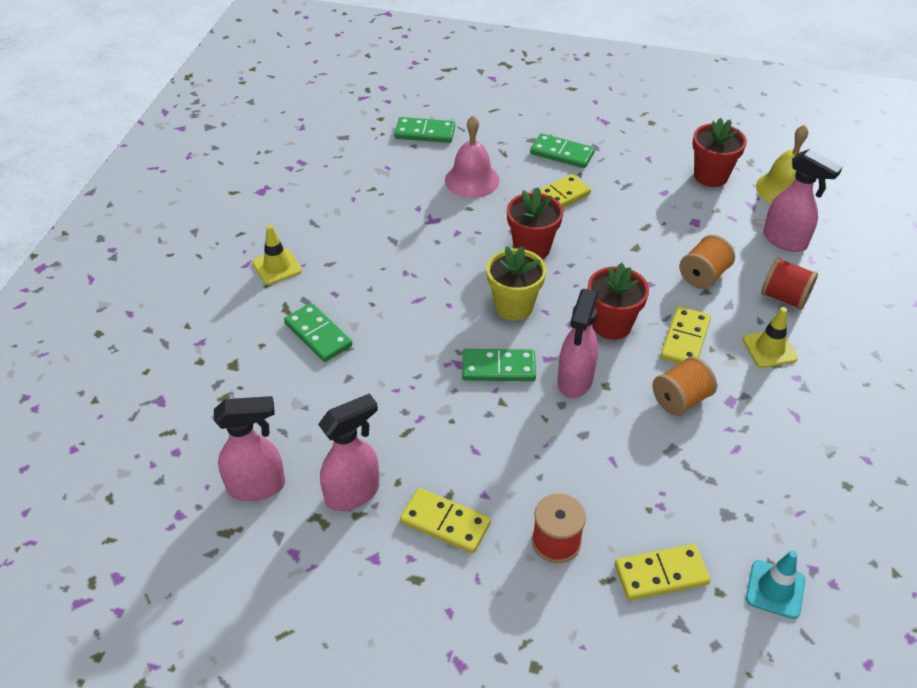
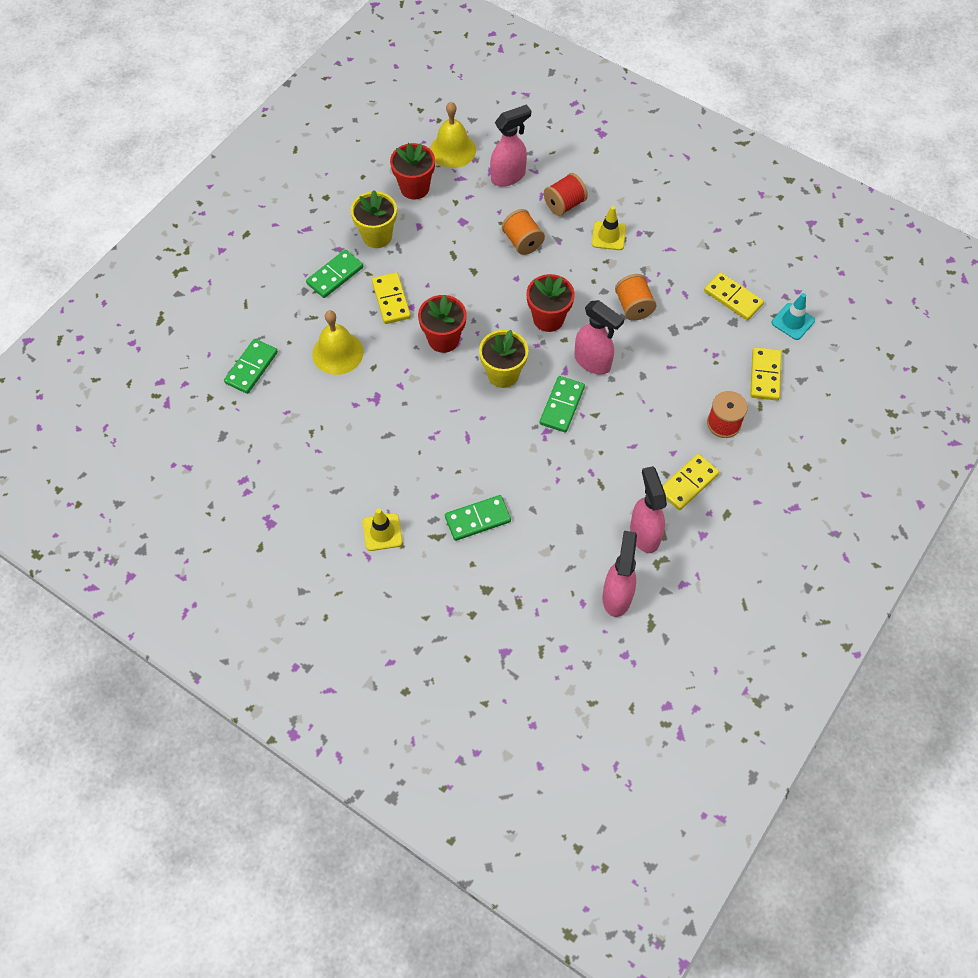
camera: 70 degrees left, 15 degrees up
(472, 180) = (337, 353): pink bell -> yellow bell
(629, 167) = (377, 236): none -> yellow flower pot
(685, 339) = (580, 280): yellow domino -> yellow domino (733, 298)

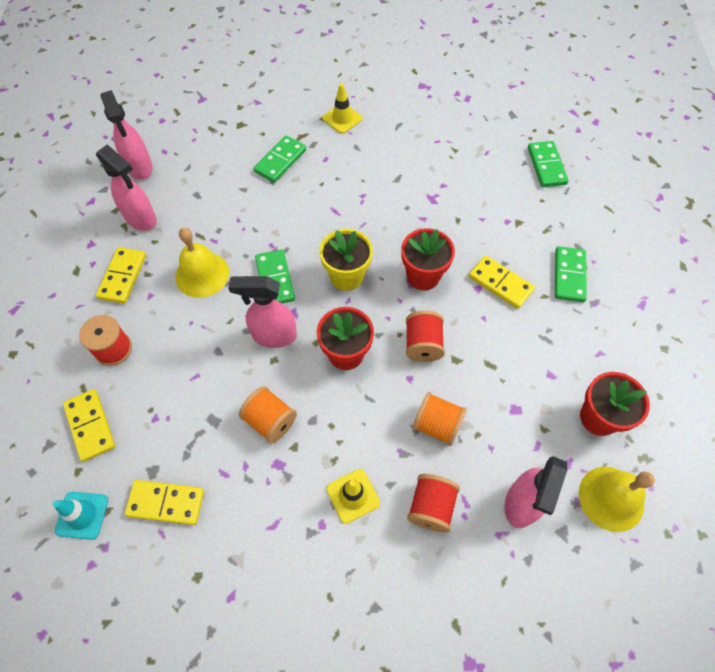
camera: 145 degrees right, 0 degrees up
(337, 353) = (496, 214): yellow bell -> yellow bell (202, 274)
(377, 236) = (576, 337): yellow flower pot -> none
(488, 293) = (422, 344): none -> red spool

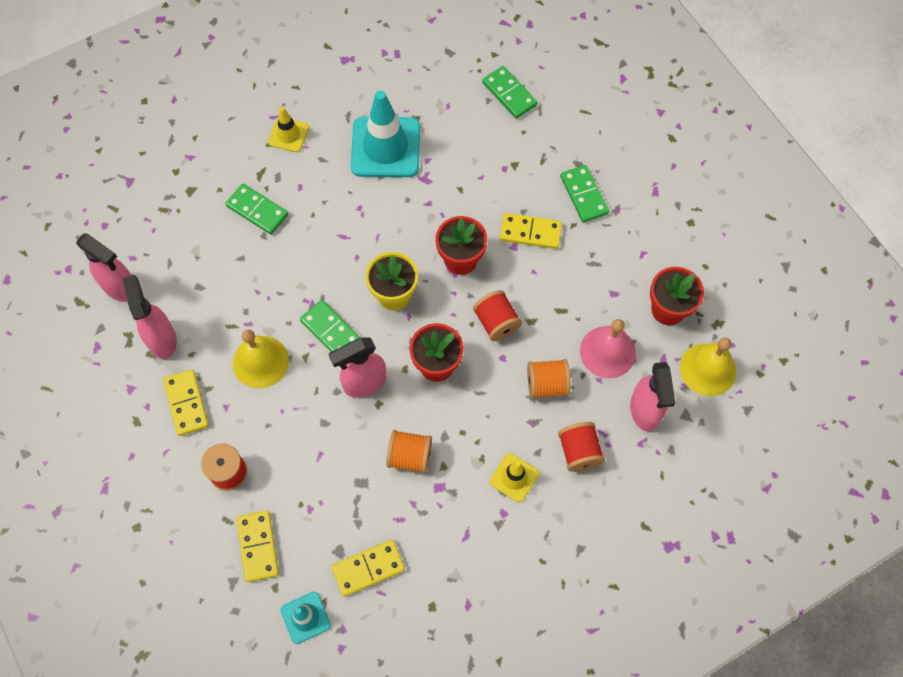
camera: 30 degrees left, 5 degrees up
(90, 426) = (258, 546): yellow domino -> yellow domino turned 45 degrees clockwise
(141, 219) = (162, 339): pink spray bottle -> pink spray bottle turned 120 degrees counterclockwise
(280, 161) = (257, 210): green domino -> green domino turned 60 degrees counterclockwise
(414, 160) = (385, 147): none -> turquoise traffic cone
(514, 426) = (607, 352): none -> pink bell

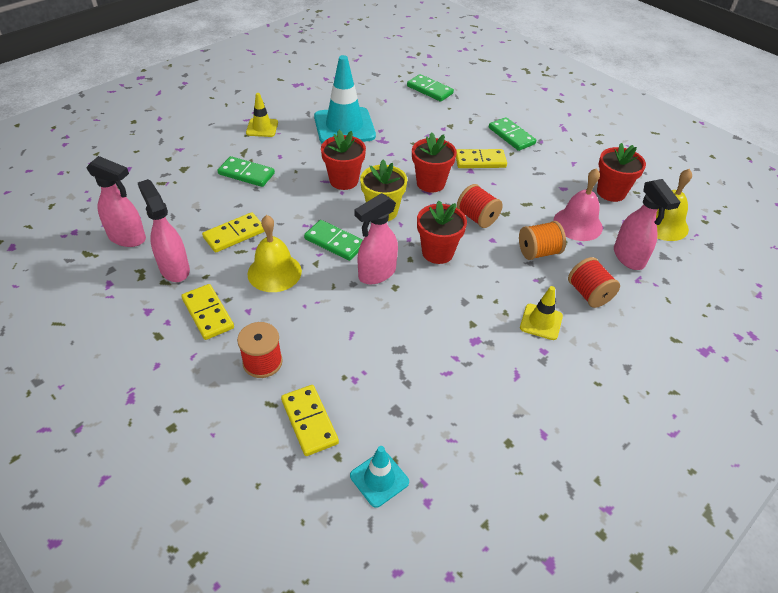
camera: 15 degrees left, 20 degrees down
(363, 239) = (344, 180): none -> red flower pot
(368, 568) = (431, 420): yellow domino -> yellow domino (234, 234)
(410, 456) = (438, 321): orange spool -> none

